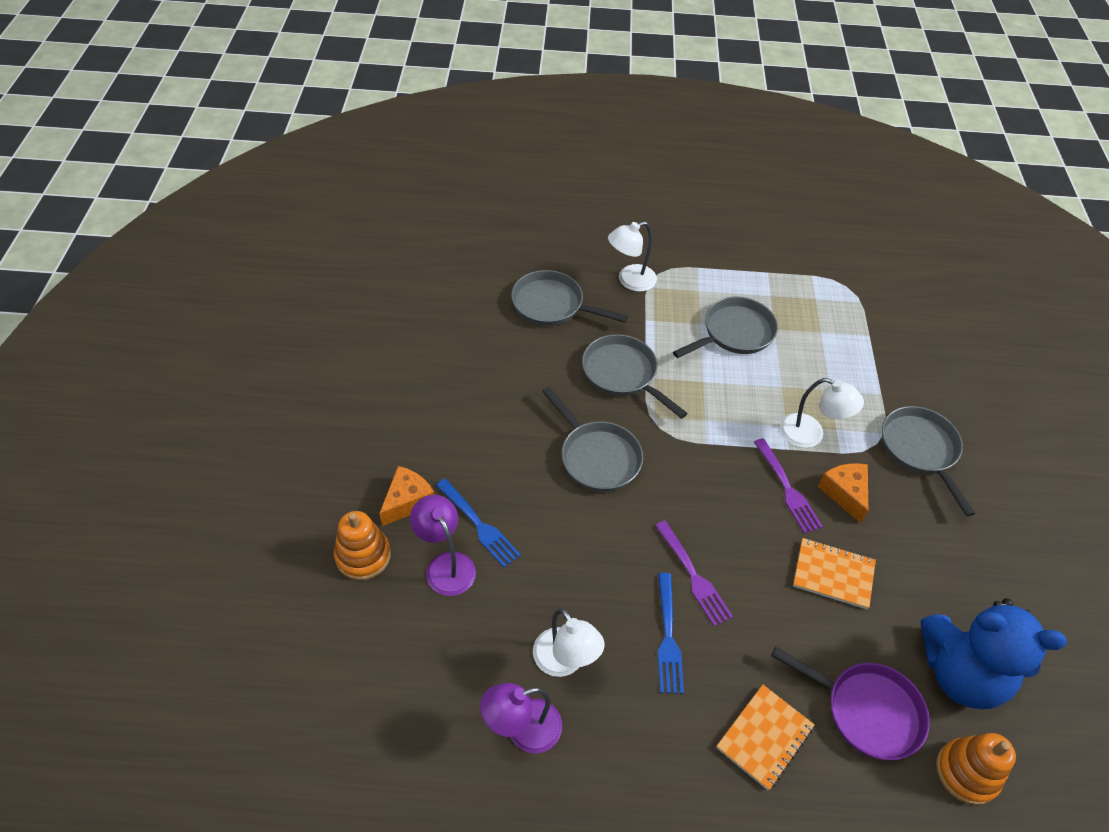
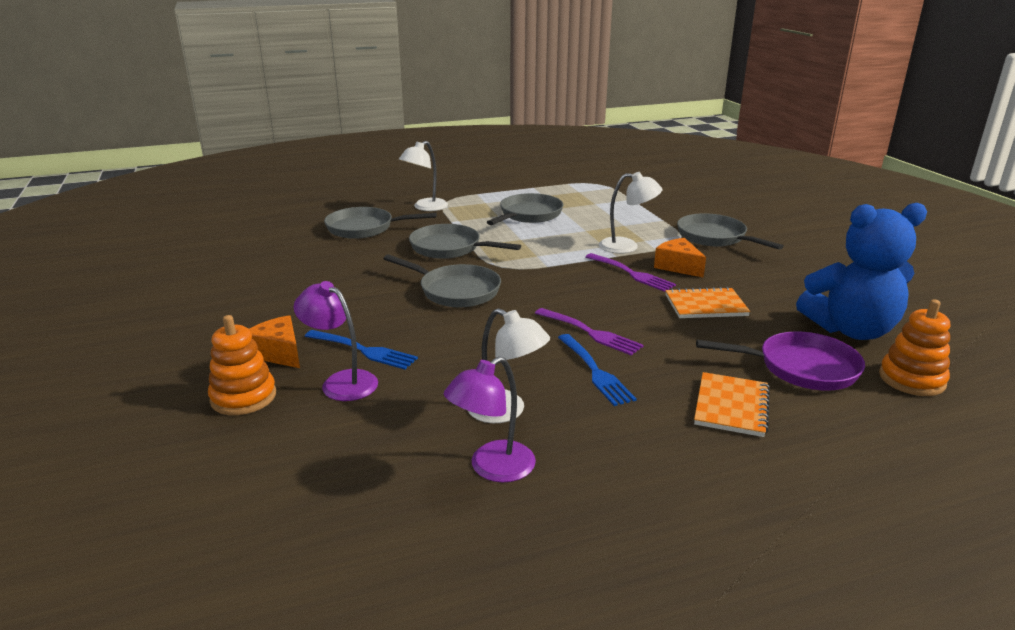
camera: 20 degrees left, 25 degrees down
(407, 501) = (278, 353): orange cheese -> orange cheese turned 60 degrees counterclockwise

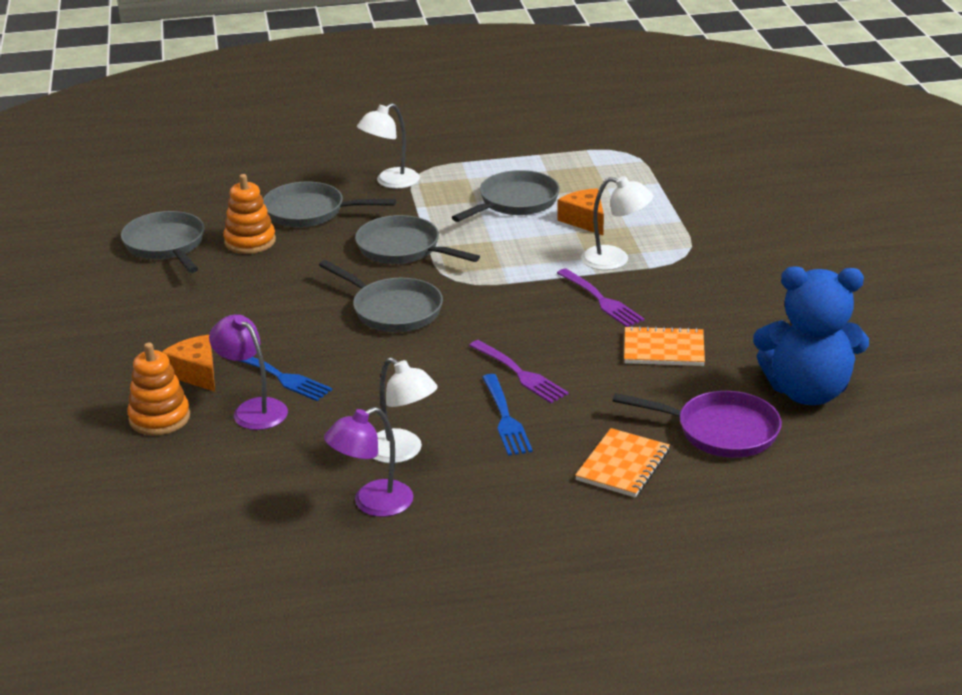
camera: 10 degrees right, 5 degrees up
(678, 266) = (661, 294): orange cheese -> orange cheese (584, 220)
(715, 237) = (731, 253): grey pan -> grey pan (166, 245)
(911, 379) = (828, 453): orange stacking toy -> orange stacking toy (250, 241)

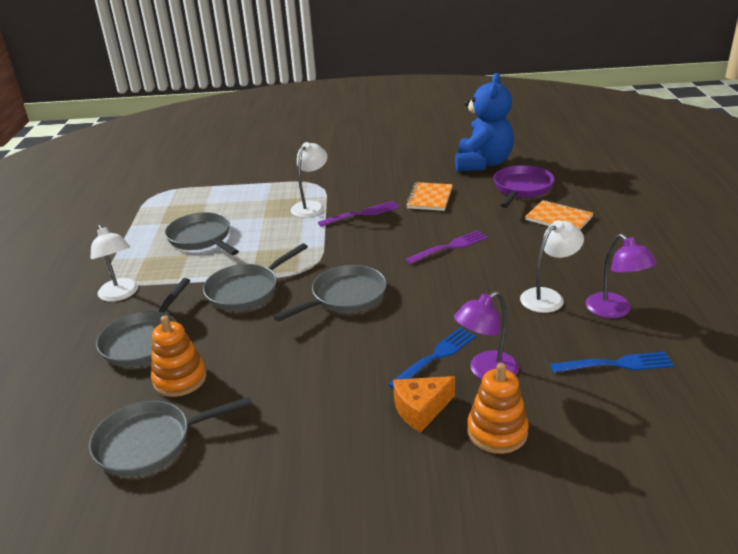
camera: 80 degrees left, 0 degrees up
(505, 418) = (504, 255): blue fork -> blue fork (615, 364)
(584, 220) = (248, 213): orange cheese -> none

